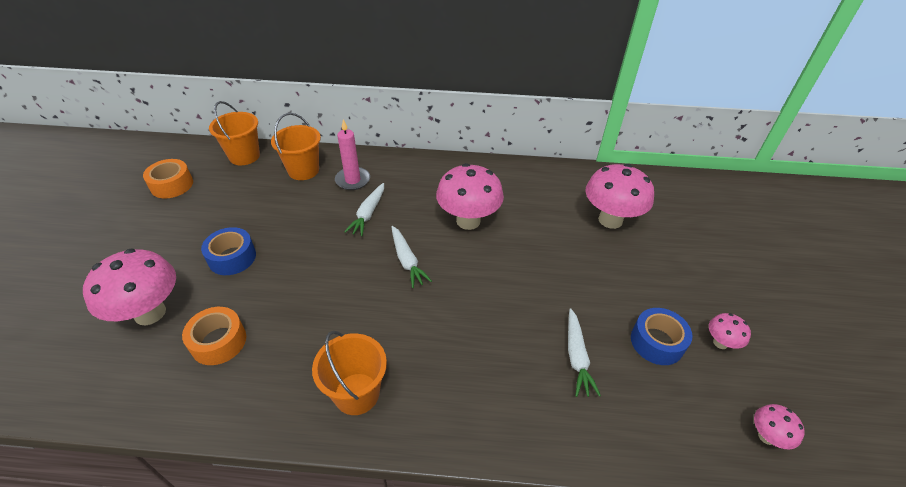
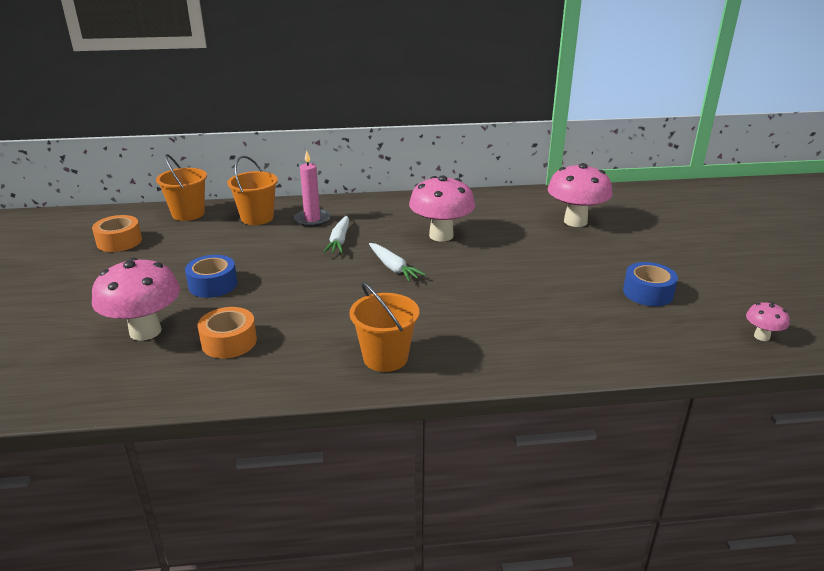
camera: 10 degrees left, 15 degrees down
(576, 357) = (580, 310): white carrot -> none
(720, 343) = (703, 287): pink mushroom -> none

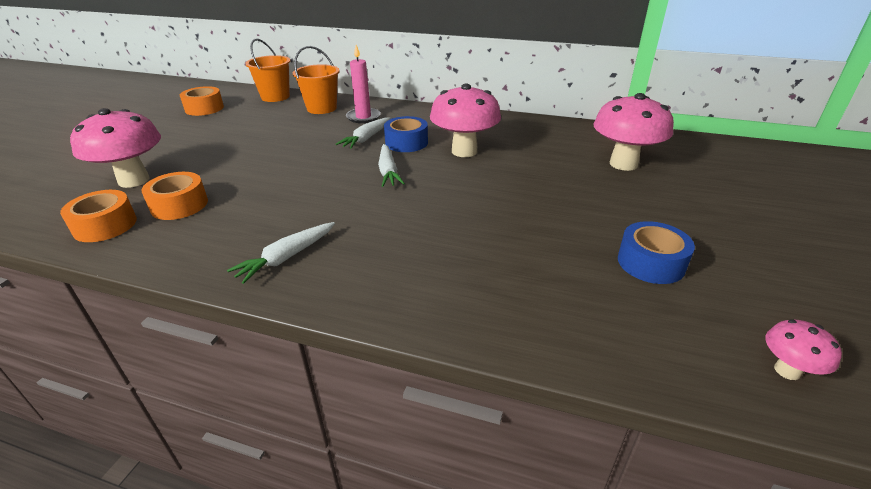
camera: 25 degrees right, 5 degrees up
(177, 377) = (105, 225): none -> orange tape
(213, 285) = (226, 154): blue tape -> blue tape (406, 143)
(385, 358) = (286, 257): orange bucket -> white carrot

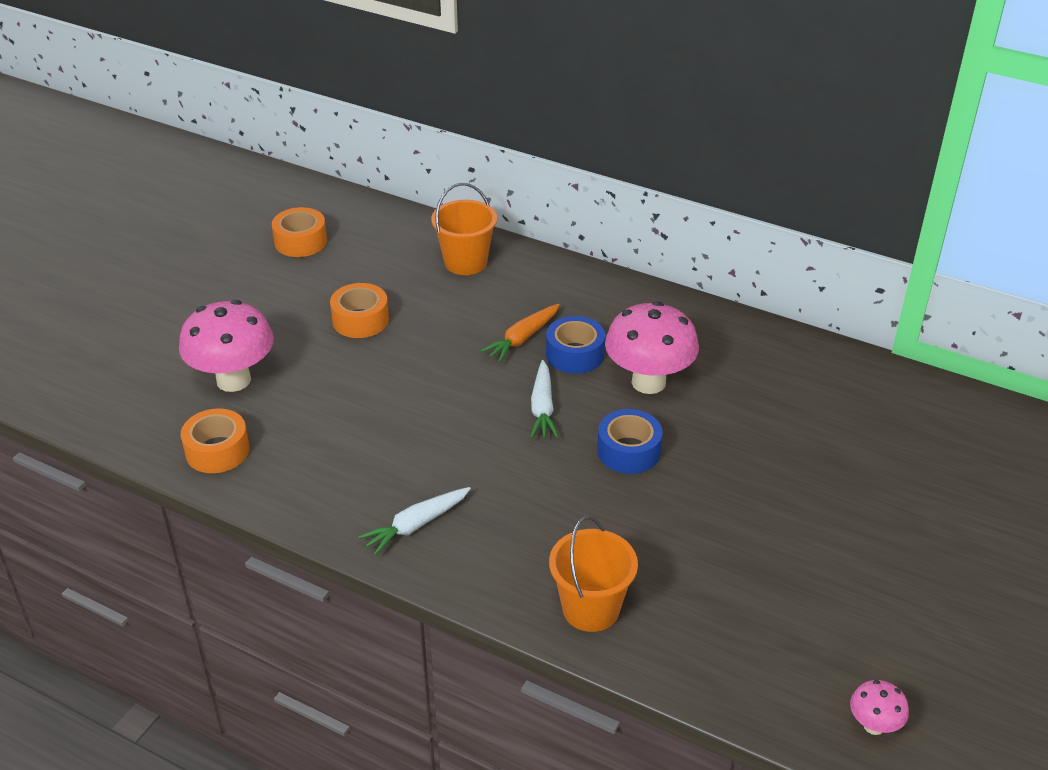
camera: 10 degrees right, 5 degrees up
(179, 205) = (293, 430): orange tape -> orange tape (360, 320)
(275, 97) = (399, 225): orange bucket -> orange bucket (590, 609)
(363, 117) = (523, 291): pink candle -> none
(366, 138) = (522, 338): white carrot -> orange carrot
(623, 164) = (852, 435): pink mushroom -> none
(651, 263) = (808, 591): blue tape -> blue tape (628, 451)

